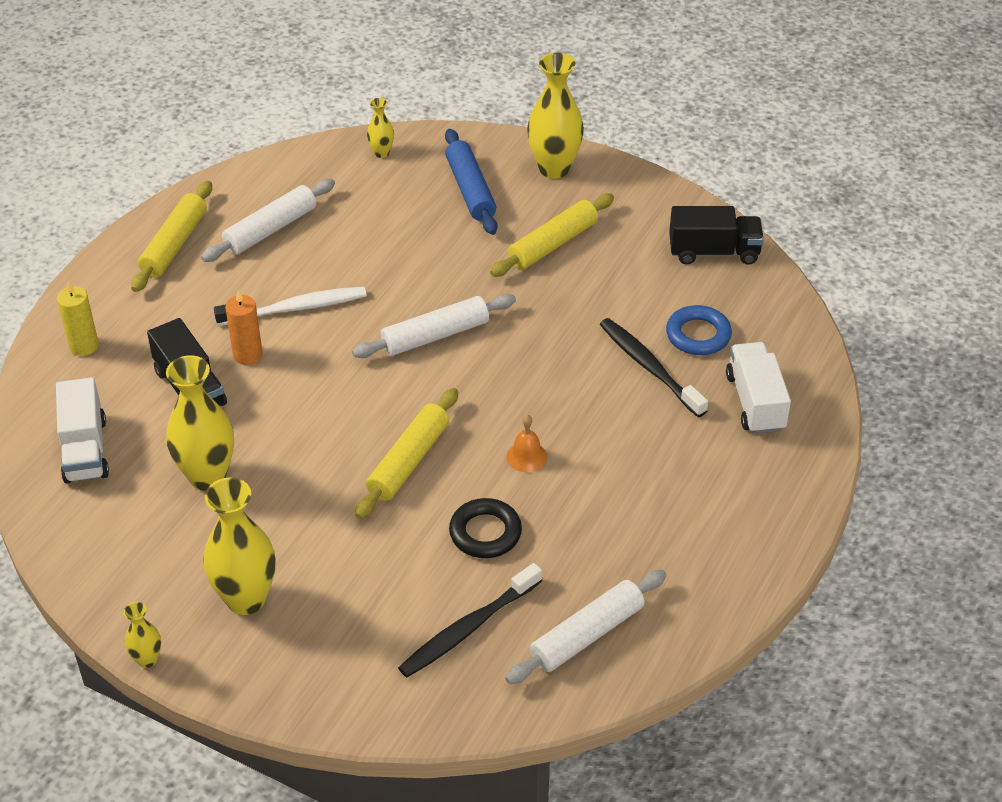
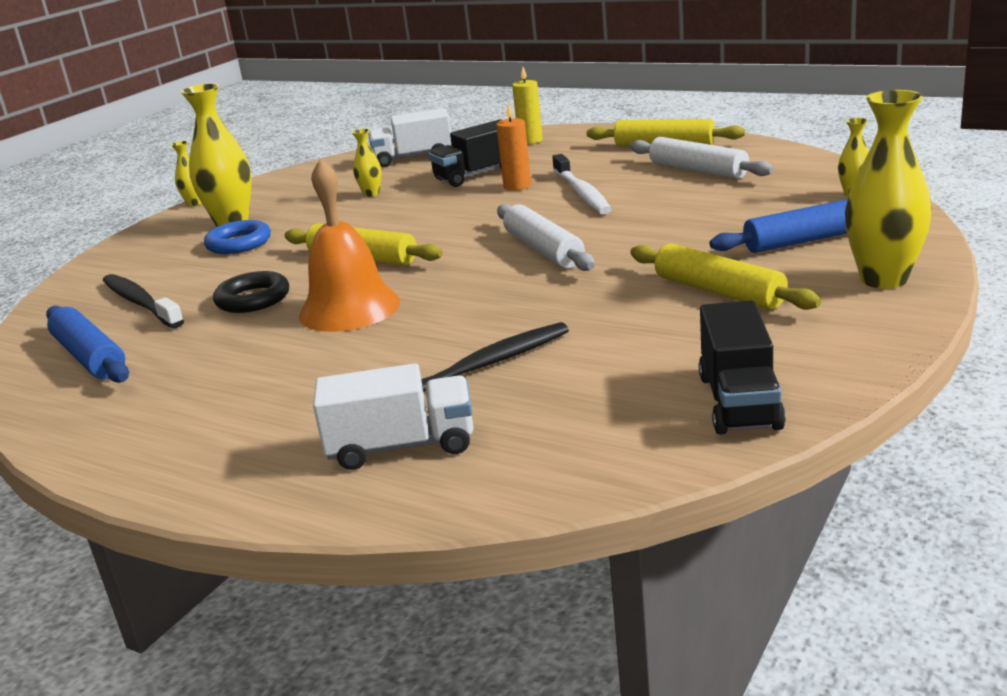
camera: 95 degrees right, 20 degrees down
(207, 476) = (371, 194): yellow vase -> yellow vase, size x0.49
(526, 457) = (349, 308): orange bell -> orange bell, size x2.20
(587, 635) = (89, 357): white rolling pin -> blue rolling pin
(698, 335) = (546, 397): blue ring -> blue ring (239, 243)

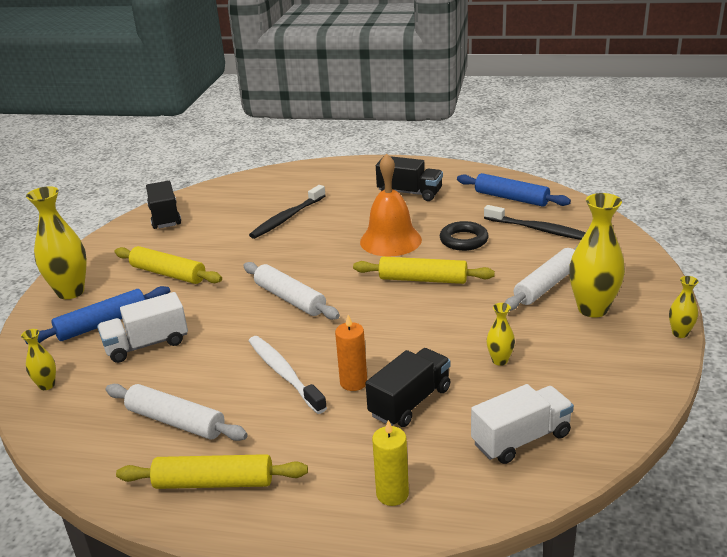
camera: 160 degrees right, 5 degrees up
(222, 391) = (410, 193): none -> black truck
(239, 243) = (547, 285): blue ring -> white rolling pin
(401, 446) = (303, 185): white truck -> white truck (147, 344)

